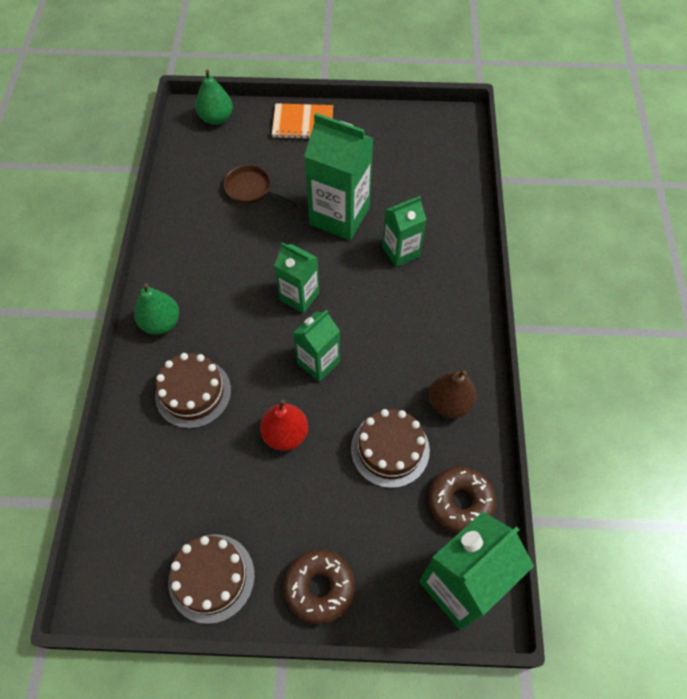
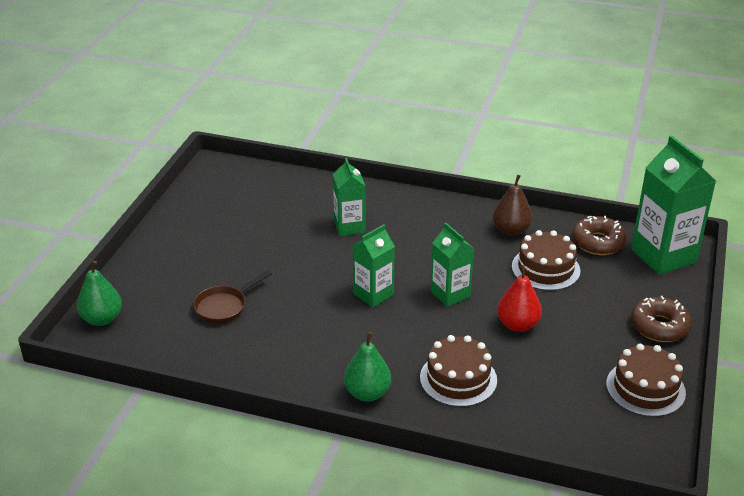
camera: 75 degrees left, 25 degrees down
(303, 123) = (153, 258): orange notebook -> none
(339, 216) = (290, 254): green carton -> none

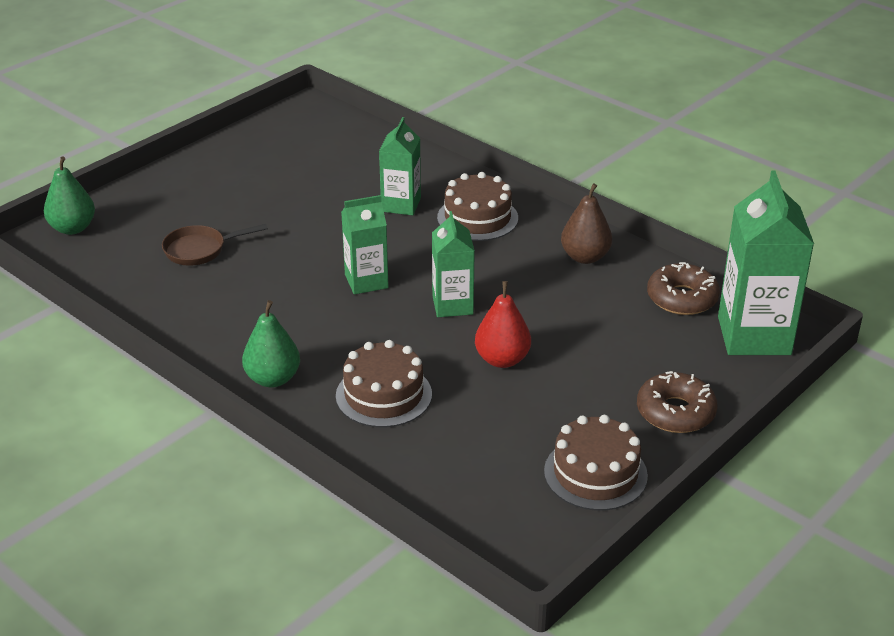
camera: 25 degrees right, 0 degrees up
(545, 268) = (590, 309): brown cake -> brown cake (477, 218)

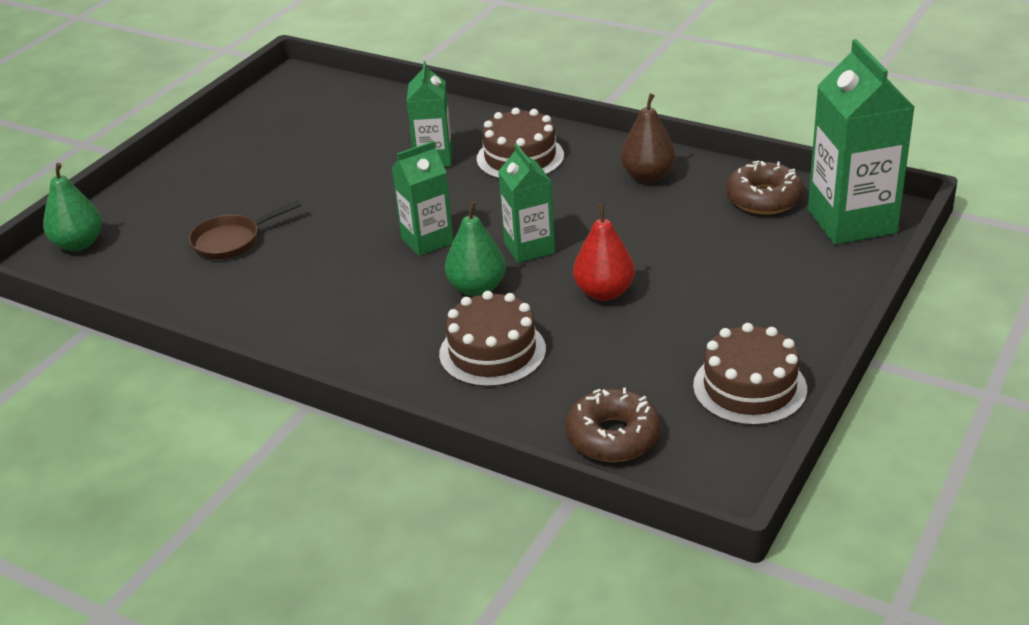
camera: 10 degrees left, 0 degrees up
(273, 379) = (364, 358): green pear -> green pear (477, 288)
(675, 412) = (805, 310): brown donut -> brown donut (613, 436)

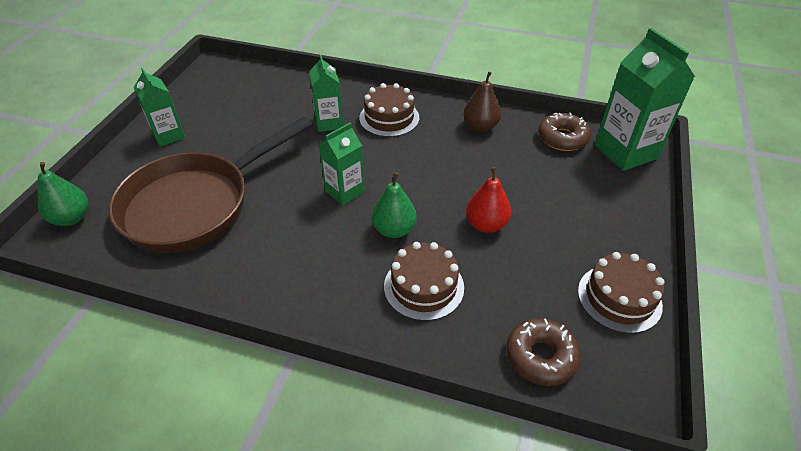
camera: 15 degrees left, 10 degrees up
(231, 241) = (196, 205): brown pan -> brown pan, size x2.47
(529, 248) = (420, 191): green carton -> green carton (168, 135)

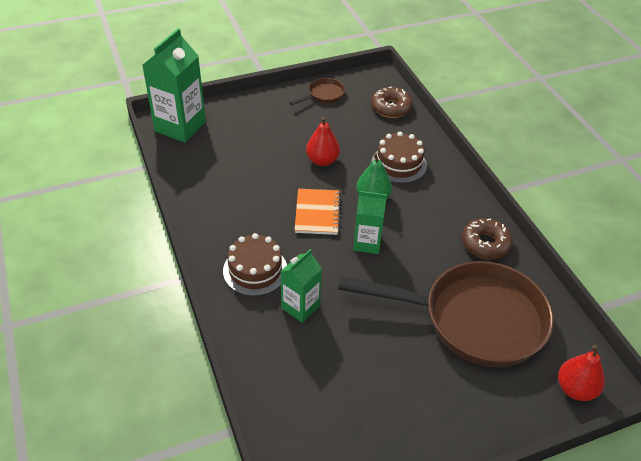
camera: 130 degrees left, 0 degrees up
(72, 218) = (575, 389): green pear -> red pear
(168, 135) = (437, 419): green carton -> none
(414, 181) = (317, 213): none -> orange notebook
(480, 126) = (215, 208): brown pear -> none
(562, 138) = (191, 160): brown donut -> brown donut (485, 244)
(619, 298) = (323, 95): brown cake -> brown pan

